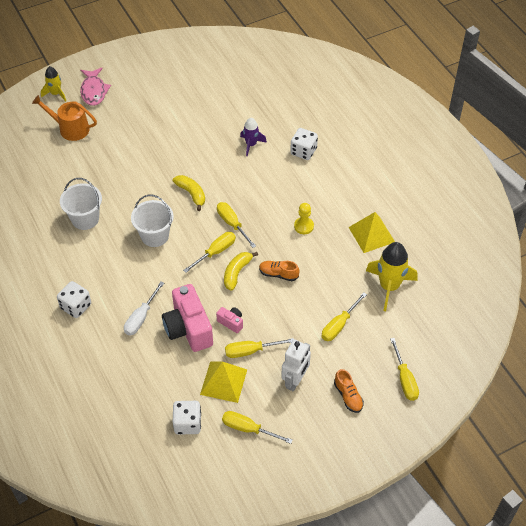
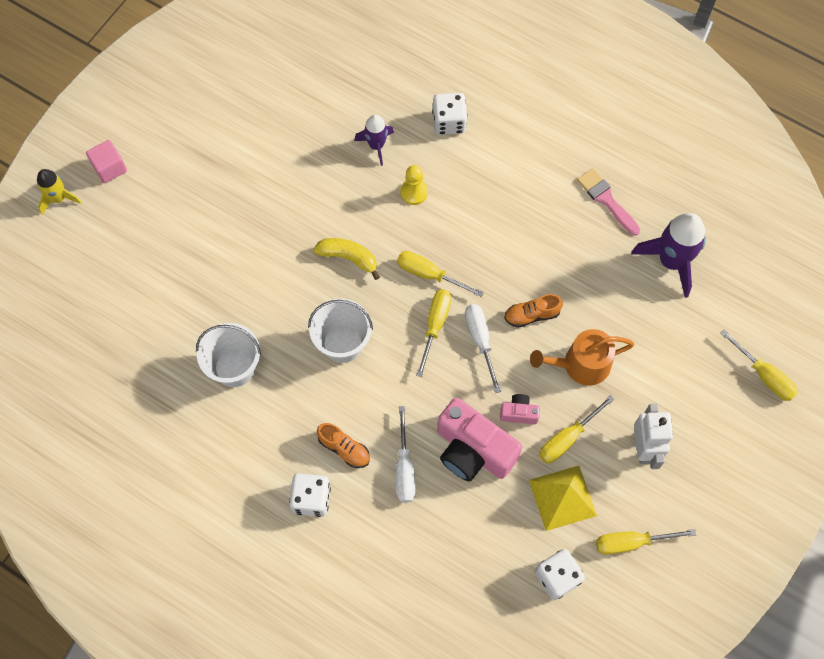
camera: 30 degrees left, 15 degrees up
(70, 129) = (118, 243): orange watering can -> orange watering can (581, 364)
(94, 91) = (110, 168): pink fish -> pink cube
(236, 273) = (480, 340): yellow banana -> white screwdriver
(304, 226) = (519, 231): yellow pawn -> yellow pawn (414, 192)
(339, 325) = (647, 345): yellow screwdriver -> none
(348, 396) = (716, 433): orange shoe -> orange shoe (344, 449)
(371, 234) = (606, 199): yellow pyramid -> pink brush
(389, 286) = (671, 261): yellow rocket -> purple rocket

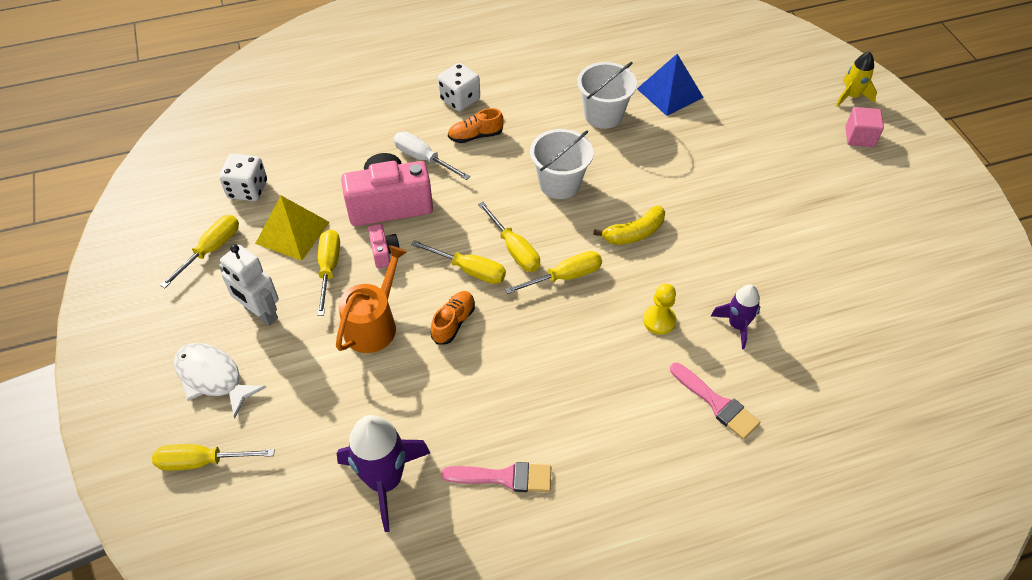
camera: 130 degrees right, 15 degrees down
(163, 335) = (670, 93): none -> blue pyramid
(449, 122) = (716, 403): white dice -> pink brush
(480, 340) = (470, 270): white screwdriver -> yellow screwdriver
(519, 413) = (384, 252): pink camera -> pink camera turned 60 degrees counterclockwise
(714, 428) = (213, 378): none -> white fish

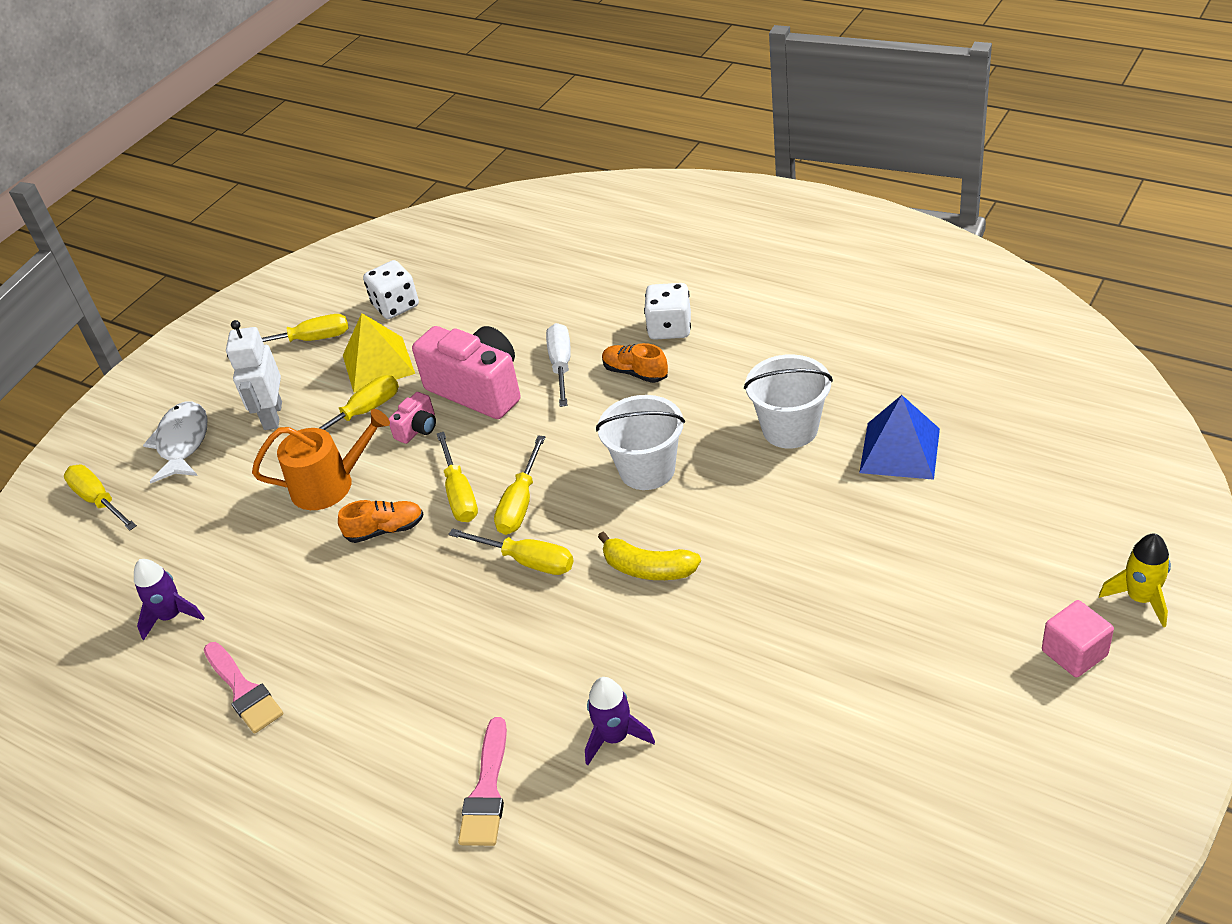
camera: 55 degrees right, 10 degrees down
(385, 480) = (171, 616): purple rocket -> purple rocket, size x0.59
(659, 320) = (549, 669): yellow pawn -> none

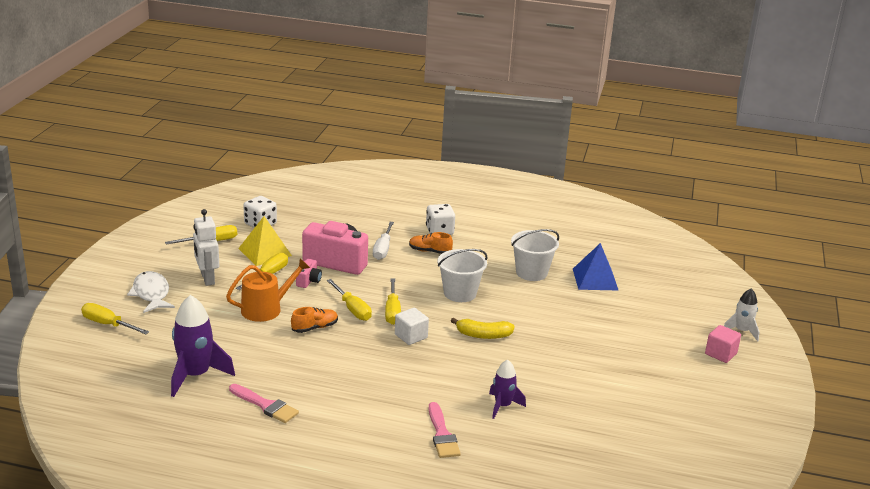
camera: 25 degrees left, 15 degrees down
(171, 616) = (195, 375): purple rocket -> purple rocket, size x1.70
(527, 561) = (411, 336): yellow screwdriver -> white cube
(561, 365) = (383, 249): white screwdriver -> white screwdriver turned 150 degrees counterclockwise
(1140, 598) = (741, 331): yellow rocket -> white rocket

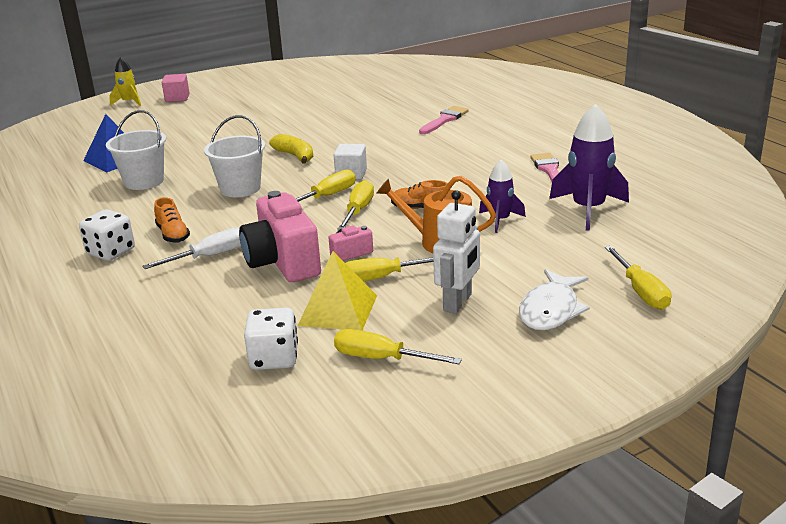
camera: 130 degrees left, 0 degrees up
(502, 406) = (375, 119): purple rocket -> purple rocket (500, 220)
(741, 331) = (129, 102): white rocket -> yellow rocket

